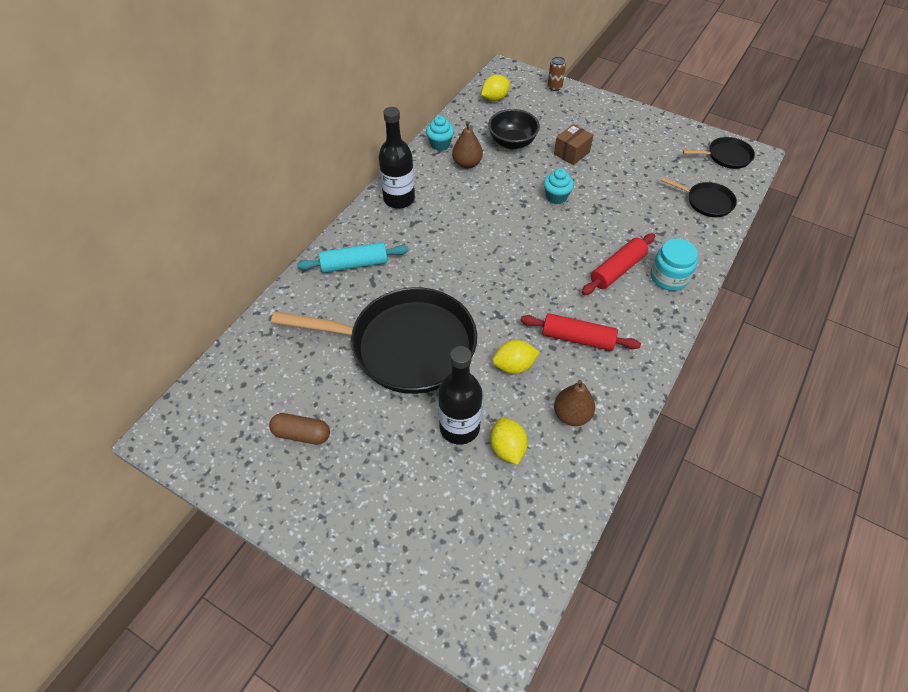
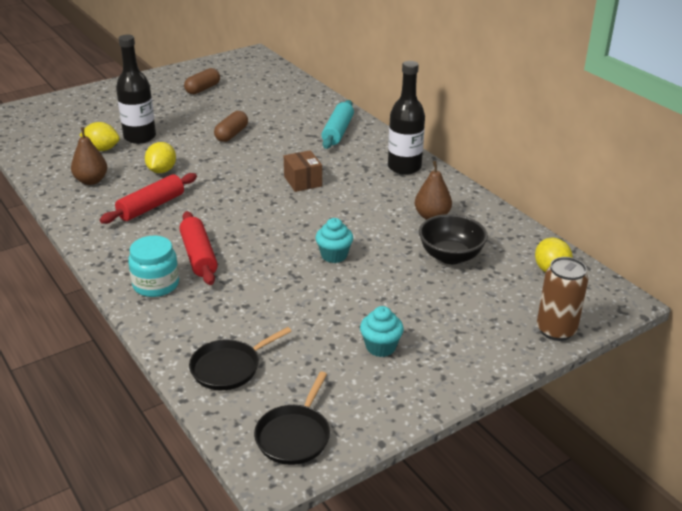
camera: 115 degrees right, 20 degrees down
(406, 346) = (231, 134): black pan -> brown capsule
(440, 144) = (477, 209): turquoise cupcake -> turquoise cupcake (380, 347)
(554, 87) = (556, 330): brown can -> brown can, size x1.64
(571, 153) = (401, 293): brown box -> brown box (302, 181)

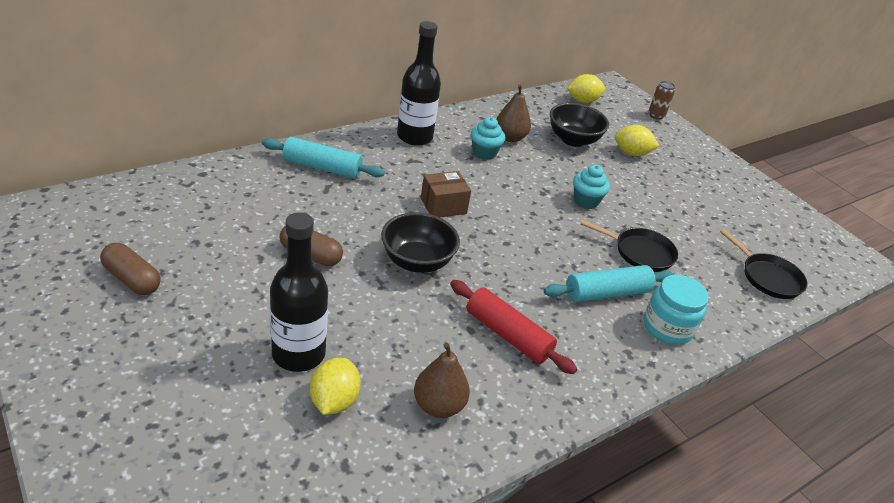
camera: 95 degrees left, 5 degrees up
(162, 170) = (411, 326): yellow lemon -> yellow lemon (631, 153)
(198, 256) = (607, 293): red rolling pin -> turquoise rolling pin
(229, 171) = (417, 261): none -> black bowl
(294, 436) = (823, 247): black pan -> black pan (640, 252)
(380, 347) = (706, 193): turquoise cupcake -> turquoise cupcake (484, 153)
(556, 330) = (656, 115): brown can -> brown can, size x0.61

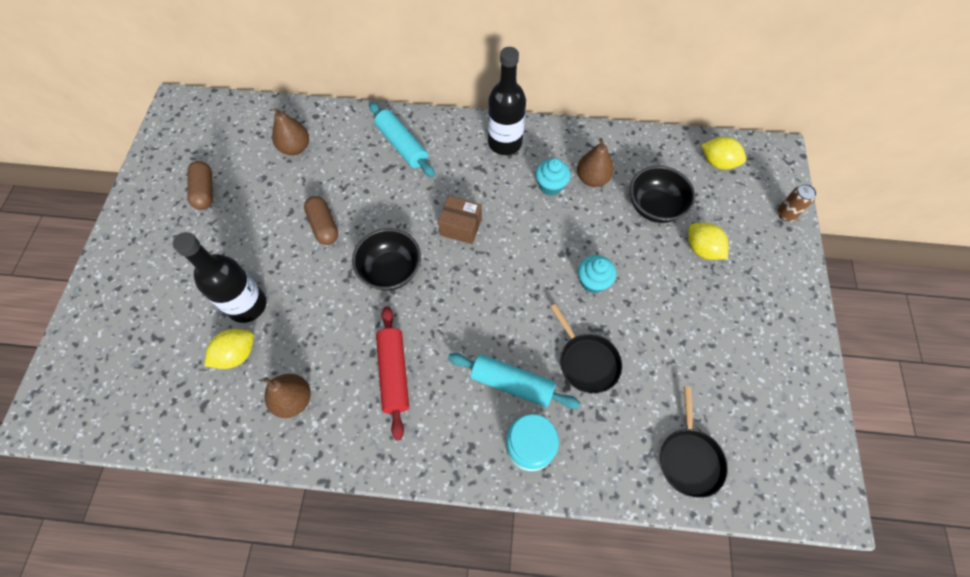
camera: 45 degrees right, 25 degrees up
(207, 205) = (295, 148): none -> brown pear

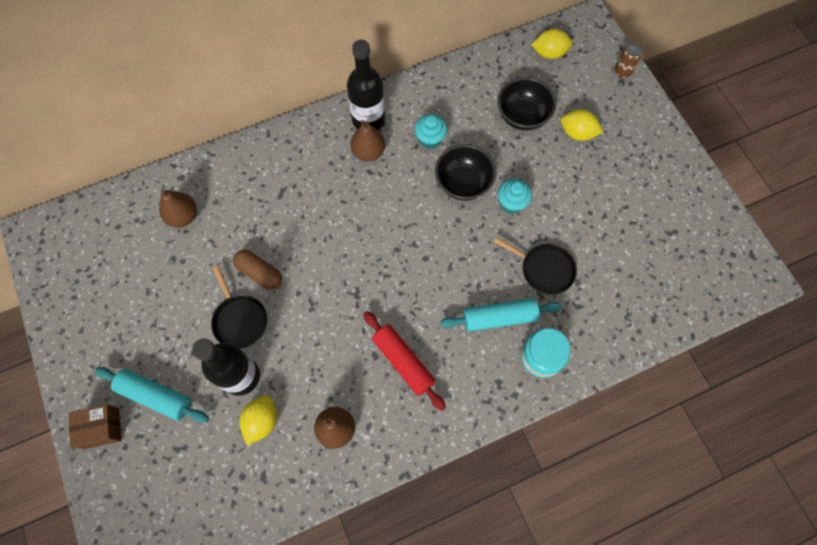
camera: 30 degrees left, 5 degrees up
(205, 191) = (126, 299): brown capsule -> none
(391, 270) = (344, 280): black bowl -> black bowl (463, 183)
(402, 145) = (280, 166): turquoise rolling pin -> turquoise rolling pin (156, 396)
(461, 227) = (378, 213): brown box -> brown box (102, 428)
(592, 178) = (459, 116): brown pear -> brown pear (368, 152)
(689, 459) = (657, 300): black pan -> black pan (240, 320)

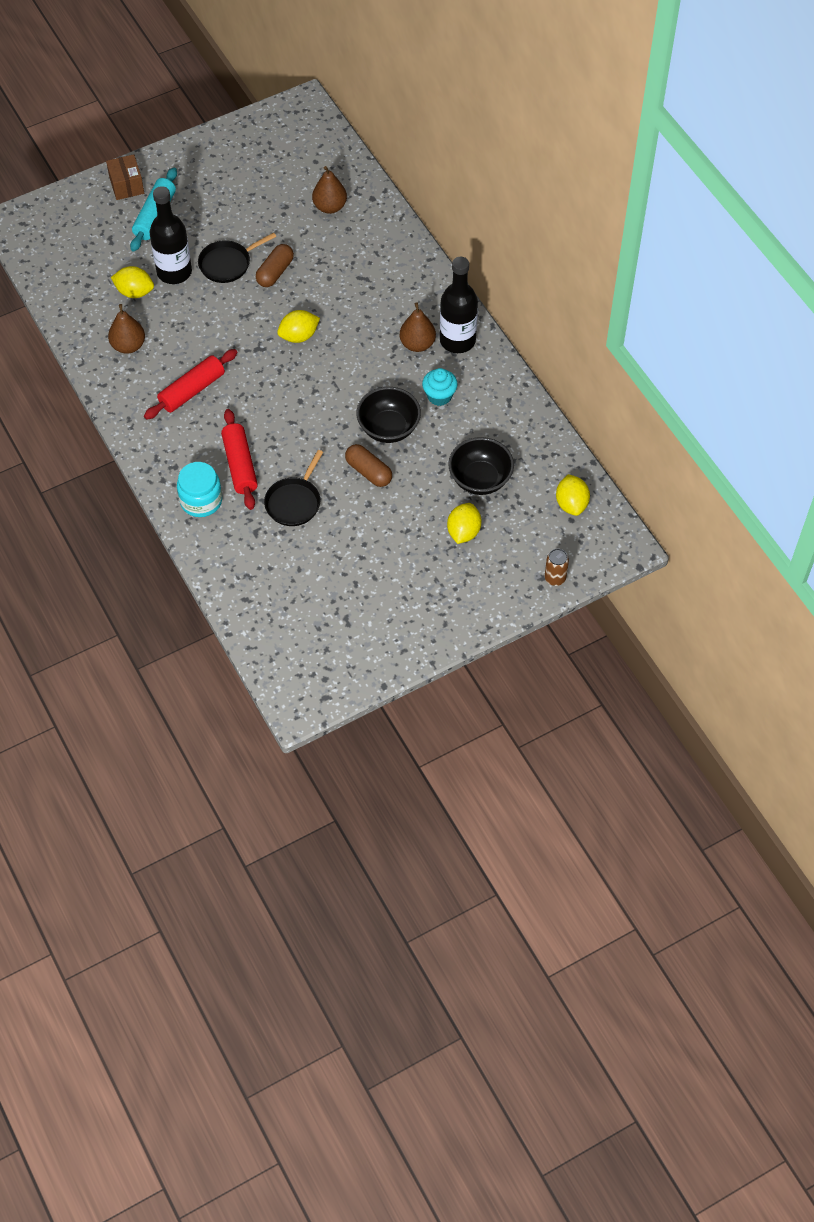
camera: 85 degrees right, 10 degrees down
(345, 255) = (299, 336): none -> yellow lemon
(499, 318) = (240, 465): turquoise rolling pin -> red rolling pin
(511, 203) = (368, 472): turquoise cupcake -> brown capsule

